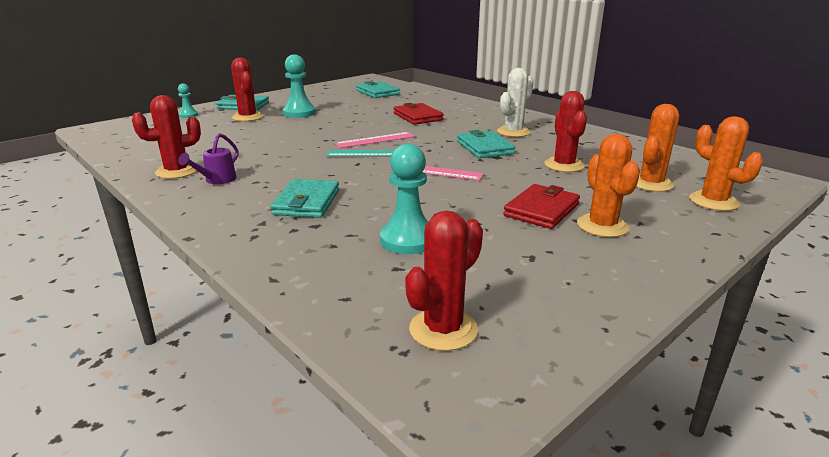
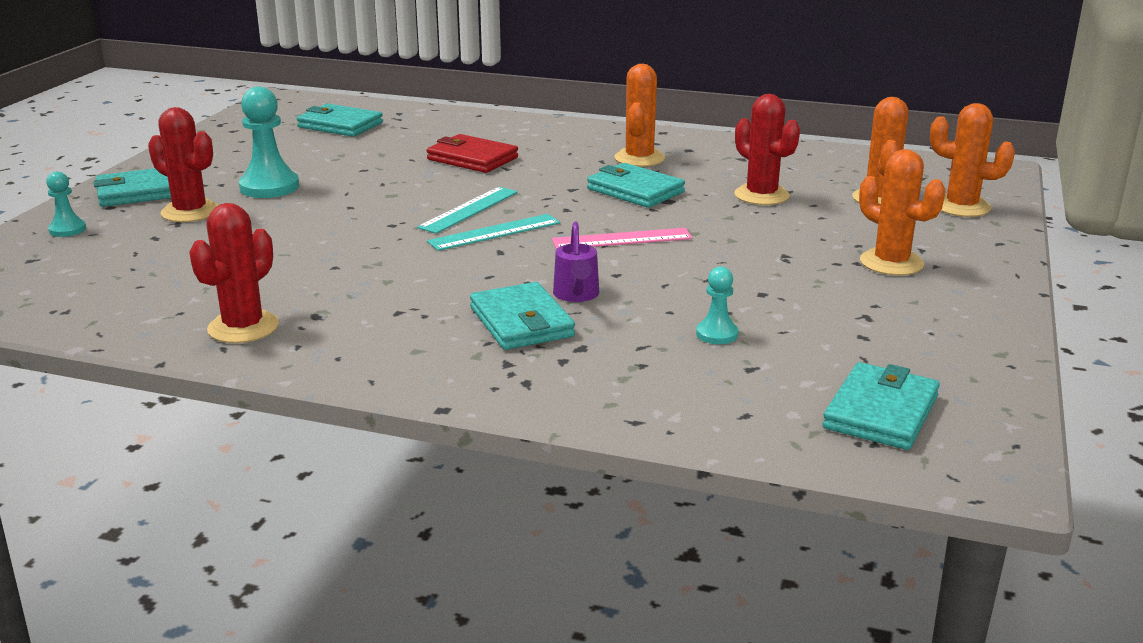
camera: 30 degrees left, 0 degrees up
(217, 180) = (335, 324): purple watering can -> purple watering can (576, 295)
(375, 140) = (469, 210): pink ruler -> turquoise ruler
(408, 240) = (717, 334): turquoise pawn -> turquoise pawn, size x0.55
(443, 329) = (881, 412): red cactus -> turquoise wallet
(513, 132) = (639, 158): white cactus -> orange cactus
(541, 210) = (809, 260): red wallet -> none

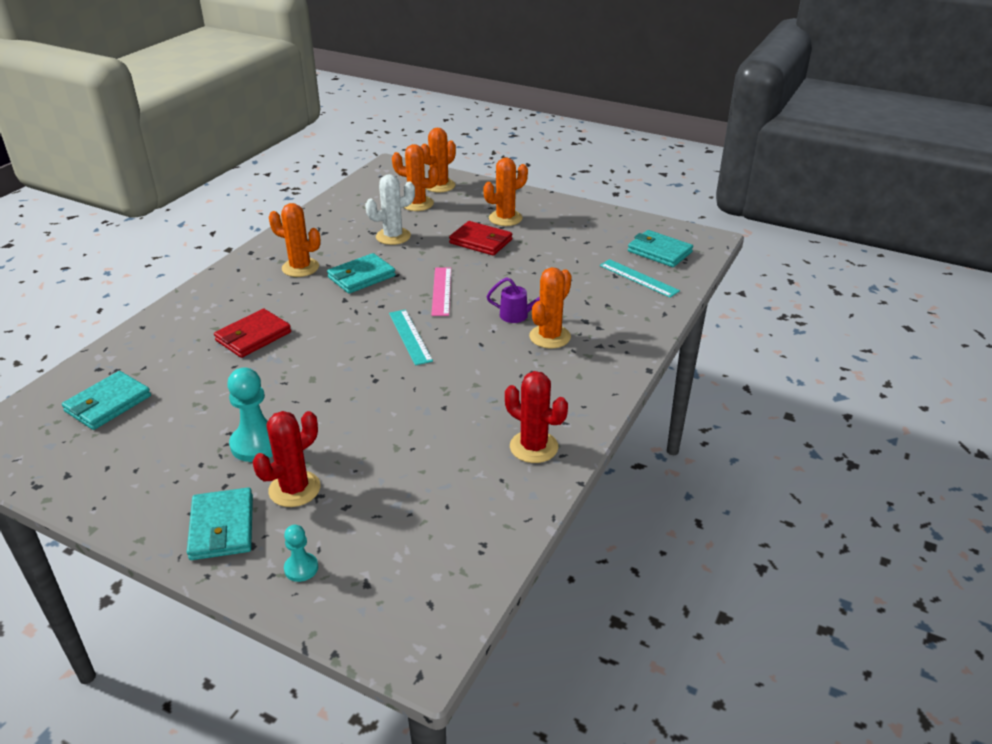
camera: 80 degrees left, 10 degrees up
(469, 210) = (363, 344): turquoise ruler -> turquoise ruler (638, 278)
(521, 322) = (550, 337): turquoise wallet -> orange cactus
(717, 334) = (577, 279): turquoise pawn -> none
(761, 195) = (393, 236): red cactus -> white cactus
(792, 251) = (481, 241): none -> red wallet

